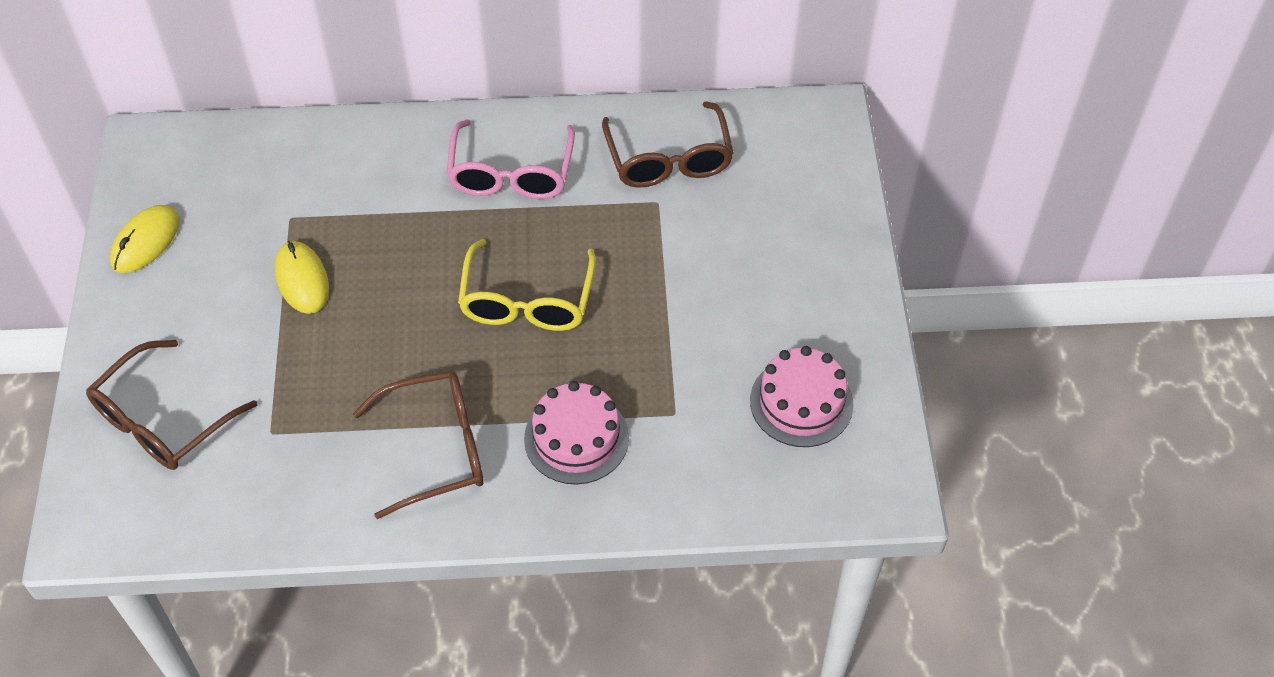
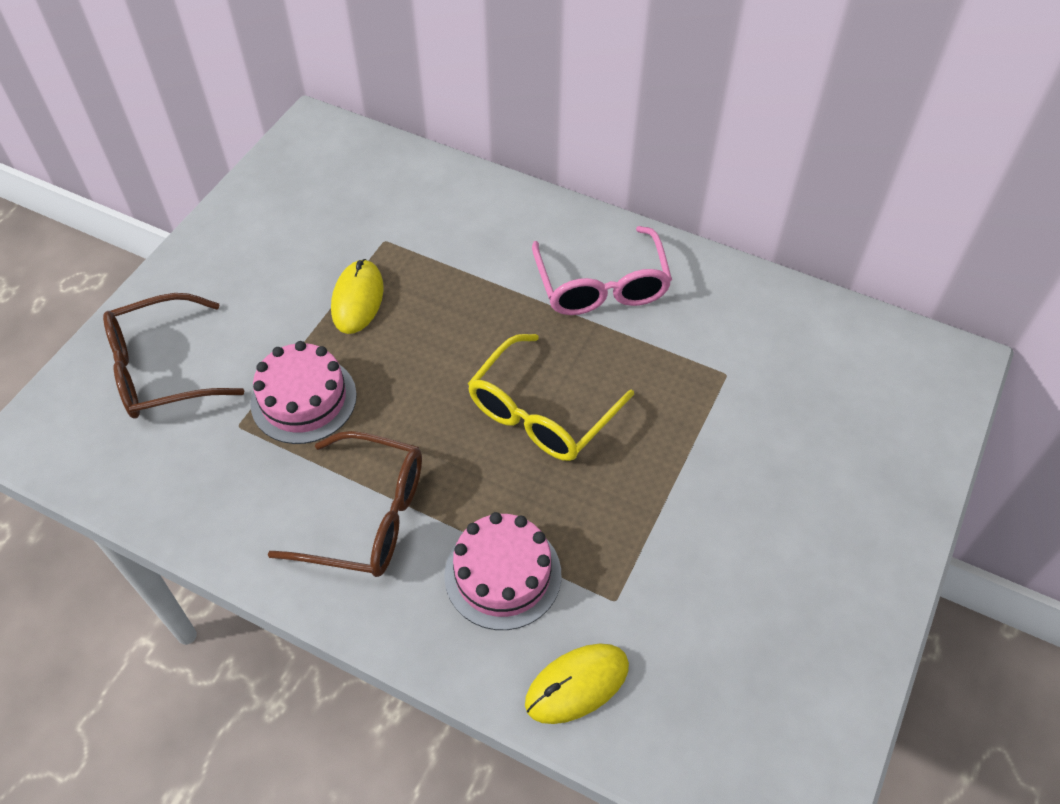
camera: 30 degrees right, 0 degrees up
(146, 241) = (257, 209): yellow mouse -> yellow mouse (577, 684)
(511, 174) = (601, 286): pink glasses -> pink glasses turned 45 degrees counterclockwise
(669, 160) = (762, 338): brown glasses -> none
(801, 402) = (757, 658): pink cake -> pink cake (303, 399)

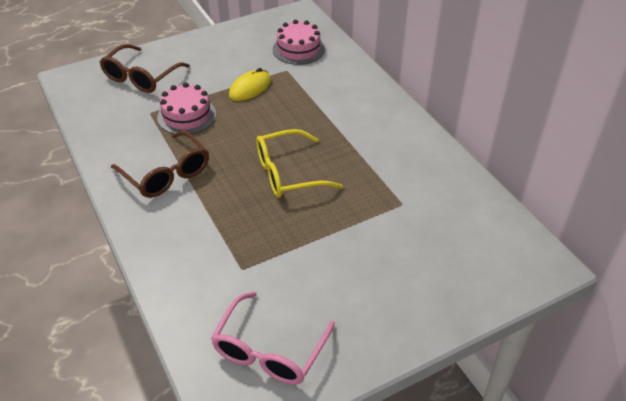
camera: 35 degrees right, 10 degrees down
(161, 370) = (141, 77): brown glasses -> brown glasses turned 75 degrees counterclockwise
(503, 574) = (201, 229): pink cake -> pink cake (298, 49)
(577, 684) = (188, 292): yellow mouse -> none
(601, 286) = (374, 135): pink glasses -> pink glasses (269, 350)

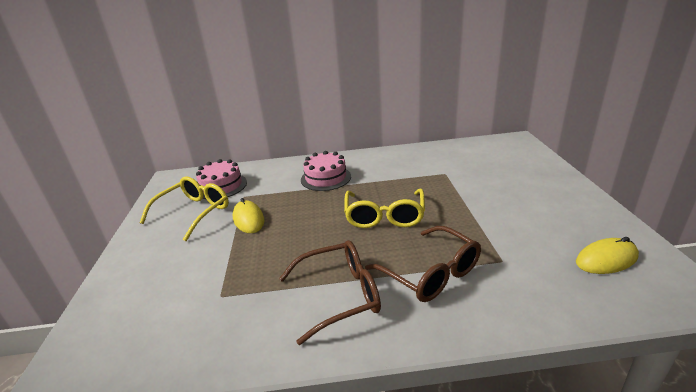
camera: 65 degrees left, 15 degrees down
(141, 77) = (145, 295): brown glasses -> brown glasses (431, 274)
(186, 116) = (253, 266): pink cake -> pink cake (326, 178)
(248, 52) = (194, 212): none -> yellow glasses
(269, 350) = (606, 259): pink glasses -> yellow mouse

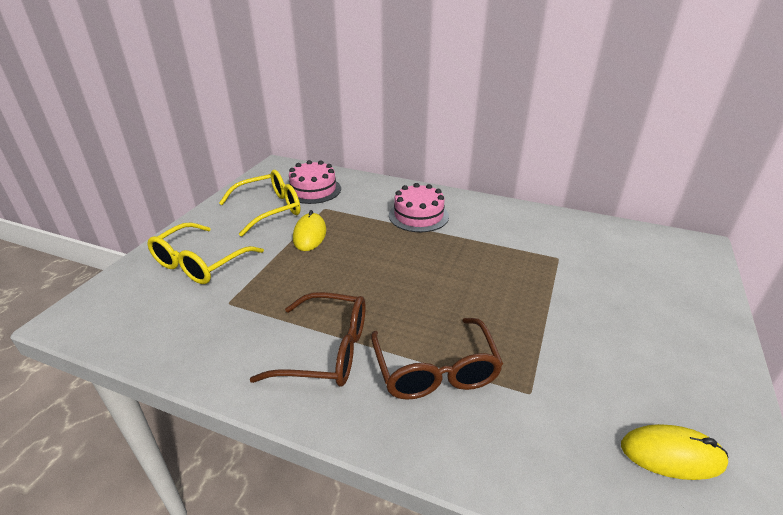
camera: 25 degrees right, 5 degrees up
(384, 216) = (442, 284): yellow glasses -> yellow glasses (200, 263)

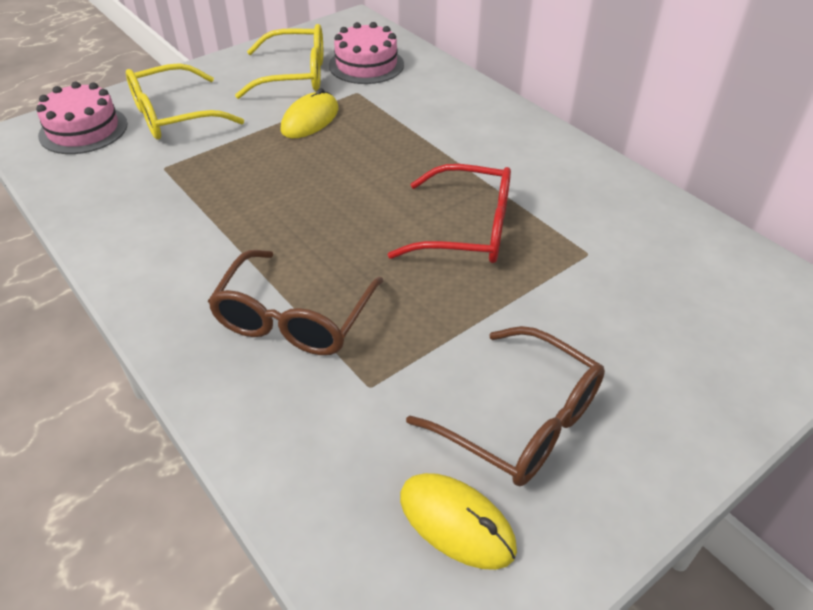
camera: 30 degrees right, 10 degrees up
(327, 351) = (209, 253): brown glasses -> brown glasses (522, 421)
(418, 216) = (460, 137): pink cake -> pink cake (83, 130)
(481, 269) = (467, 230): none -> red glasses

